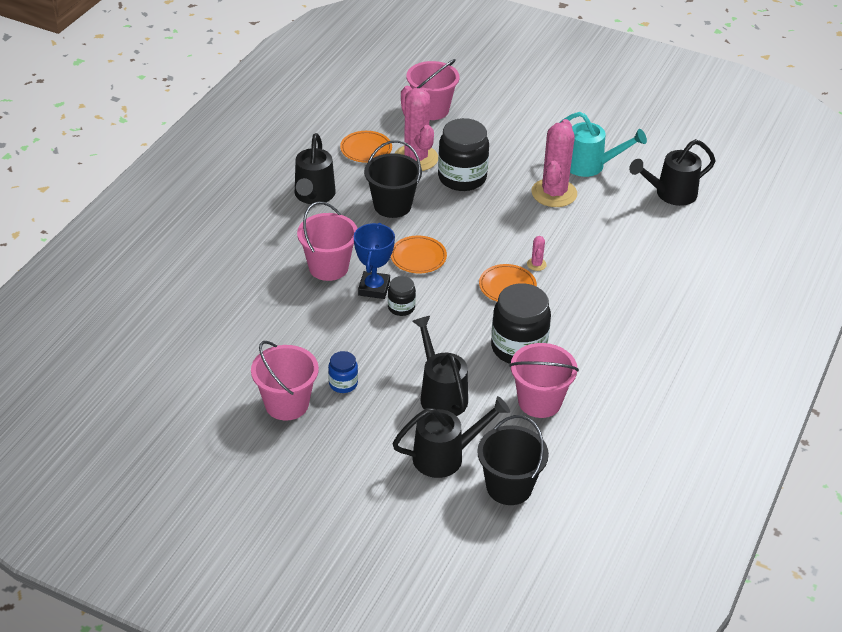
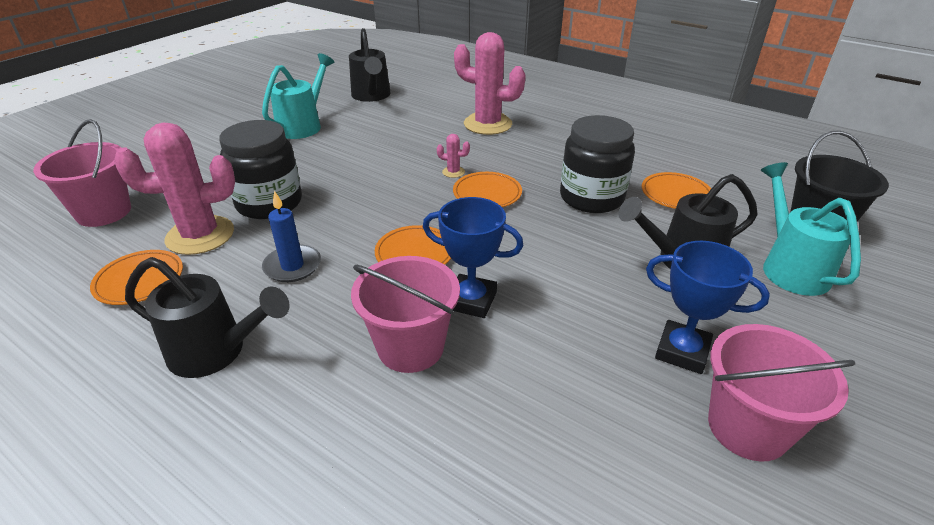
camera: 80 degrees left, 5 degrees down
(343, 383) = (682, 351): blue jar -> blue trophy
(392, 205) = (292, 266): black bucket -> blue candle
(401, 307) = (516, 278): black jar -> none
(445, 456) = (790, 267): black watering can -> turquoise watering can
(539, 402) = (675, 194): pink bucket -> orange plate
(554, 193) = (336, 149): pink cactus -> pink cactus (487, 124)

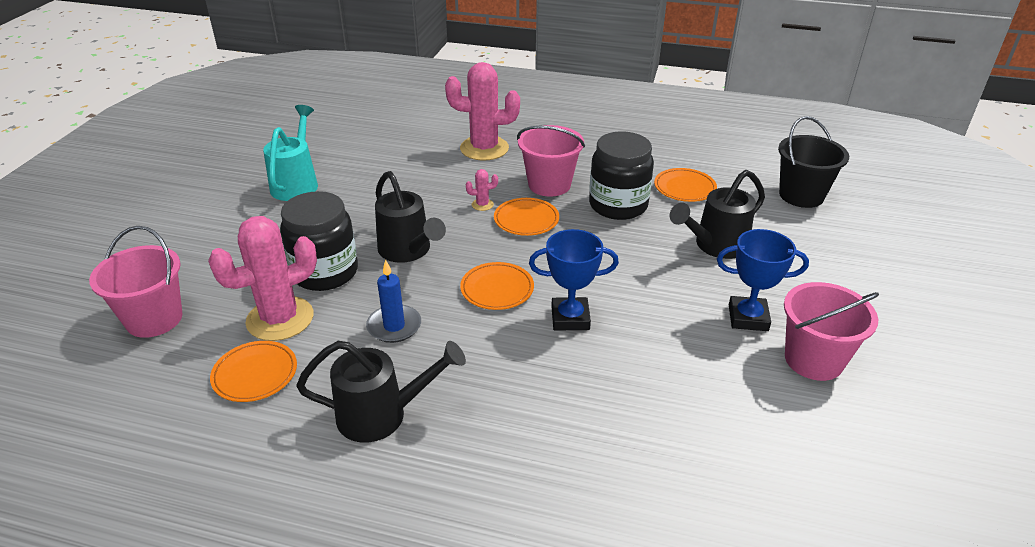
camera: 20 degrees left, 0 degrees up
(371, 96) = (346, 137): black watering can -> black watering can (408, 251)
(410, 347) = (545, 368): pink bucket -> pink bucket (549, 185)
(790, 267) = (795, 233): turquoise watering can -> none

